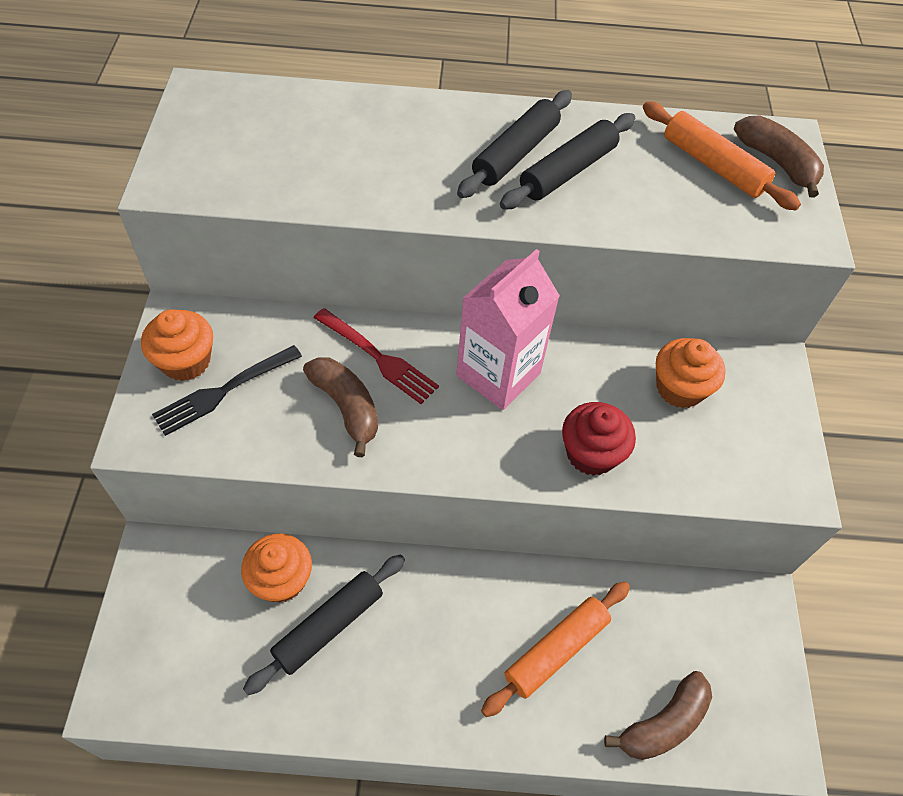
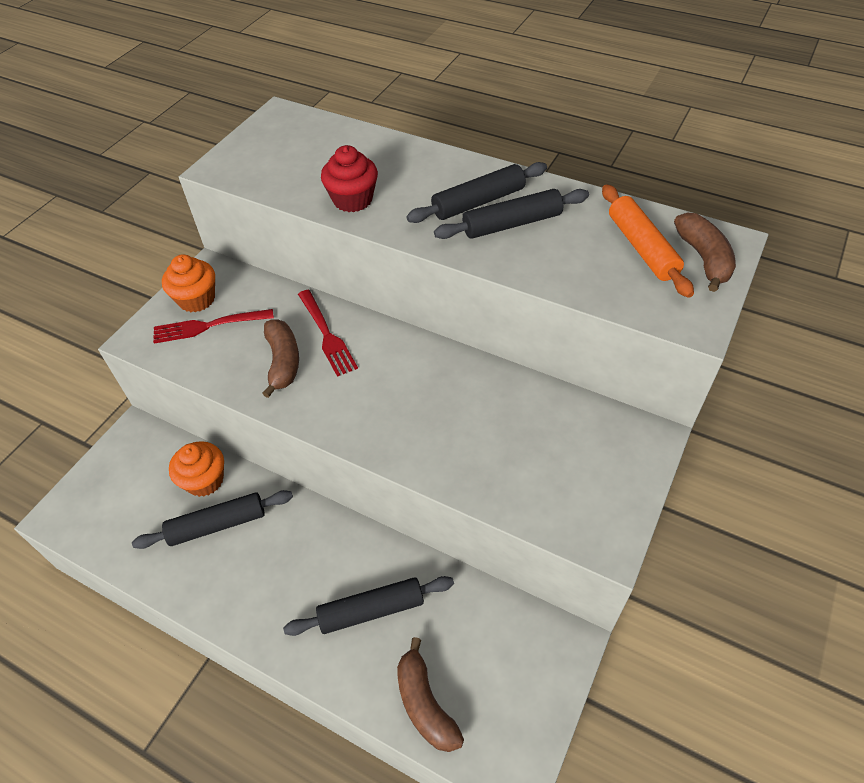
camera: 30 degrees right, 5 degrees down
(225, 390) = (209, 326): black fork -> red fork
(498, 374) = (408, 373): pink carton -> none
(556, 650) = (371, 610): orange rolling pin -> black rolling pin
(591, 453) = (445, 454): red cupcake -> red cupcake (352, 200)
(663, 723) = (425, 704): brown banana -> brown banana turned 75 degrees clockwise
(679, 388) = (551, 429): orange cupcake -> none

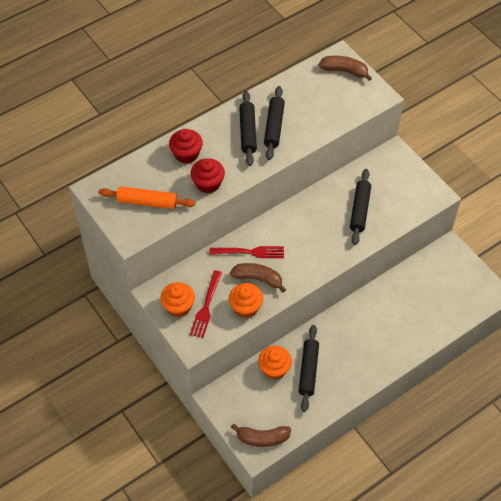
camera: 65 degrees left, 5 degrees up
(225, 368) = (246, 307): none -> orange cupcake
(371, 610) = (394, 317): black rolling pin -> black rolling pin (359, 210)
(391, 162) = (186, 154): none -> red cupcake
(425, 704) = (450, 313): brown banana -> brown banana (262, 438)
(642, 247) = (323, 88): orange rolling pin -> orange rolling pin (147, 202)

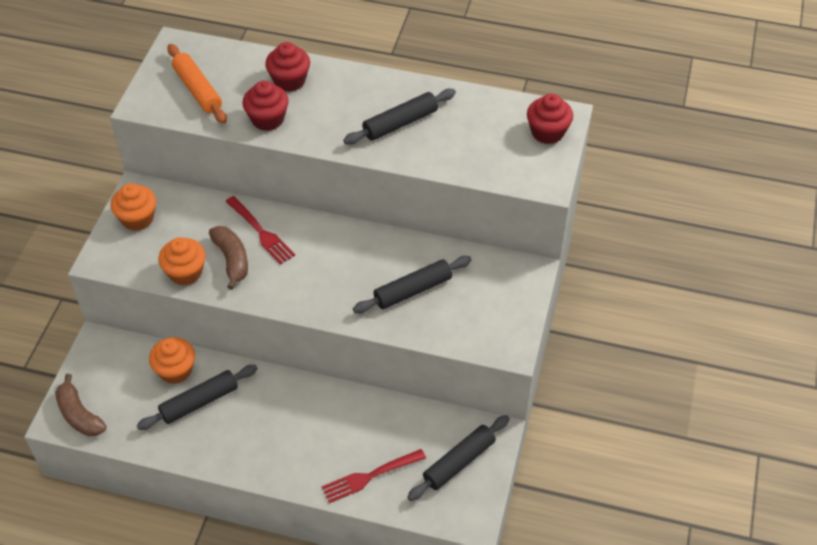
camera: 50 degrees right, 5 degrees down
(206, 306) = (158, 240): red fork -> red fork (370, 476)
(247, 132) = (369, 108): black rolling pin -> black rolling pin (459, 462)
(344, 71) = (547, 132): brown banana -> red cupcake

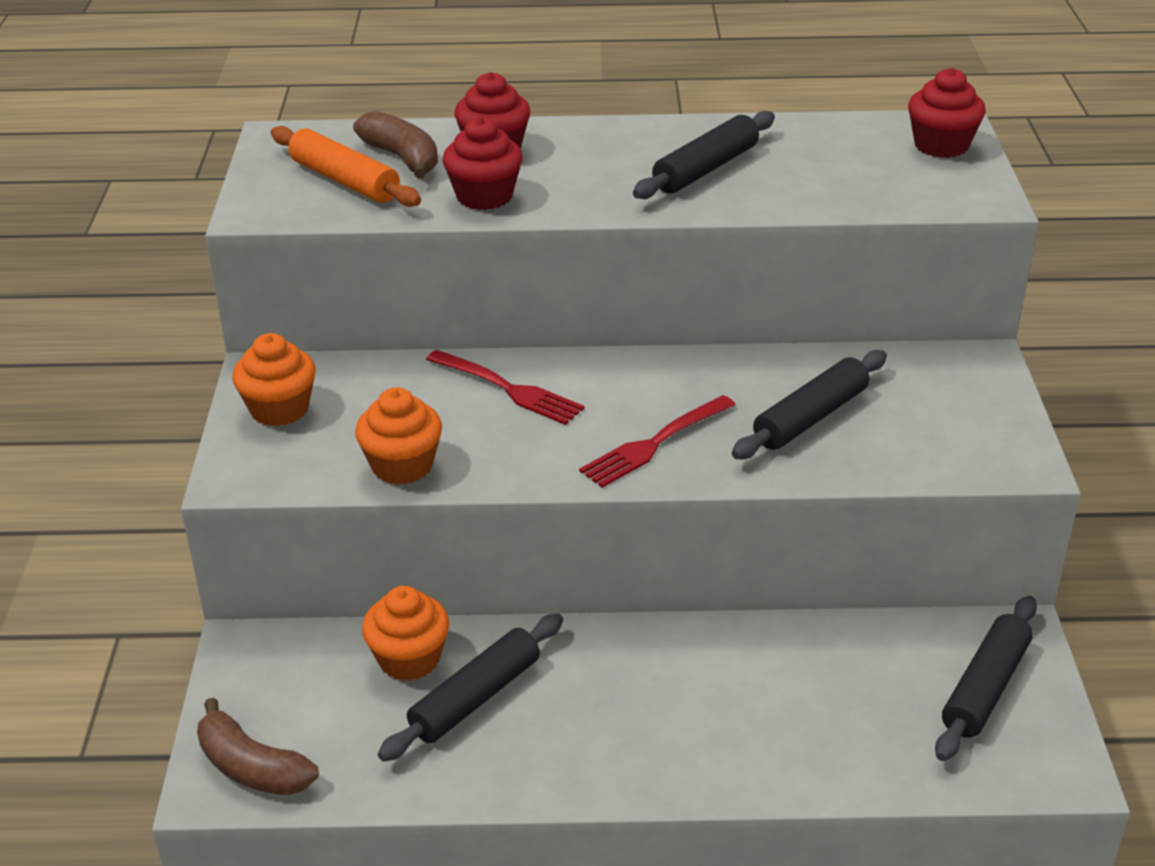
camera: 15 degrees left, 15 degrees down
(232, 260) = (477, 434): brown banana -> brown banana (402, 158)
(370, 476) = (845, 743): red fork -> red fork (655, 443)

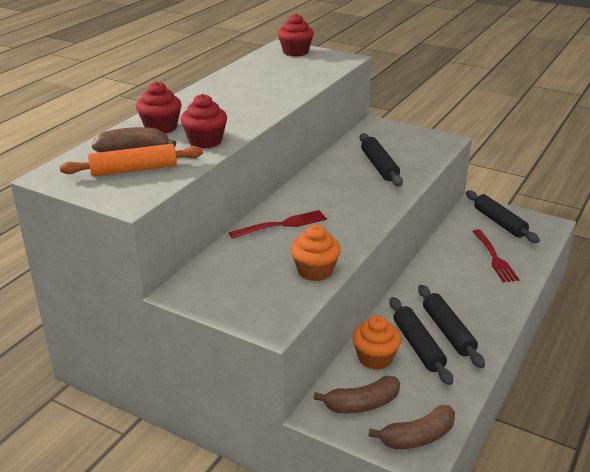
camera: 60 degrees left, 5 degrees down
(279, 409) = (223, 295): orange cupcake -> none
(290, 682) = (362, 404): none -> brown banana
(655, 443) = (363, 203): red fork -> red fork (494, 257)
(705, 169) = (251, 93): black rolling pin -> black rolling pin (447, 331)

